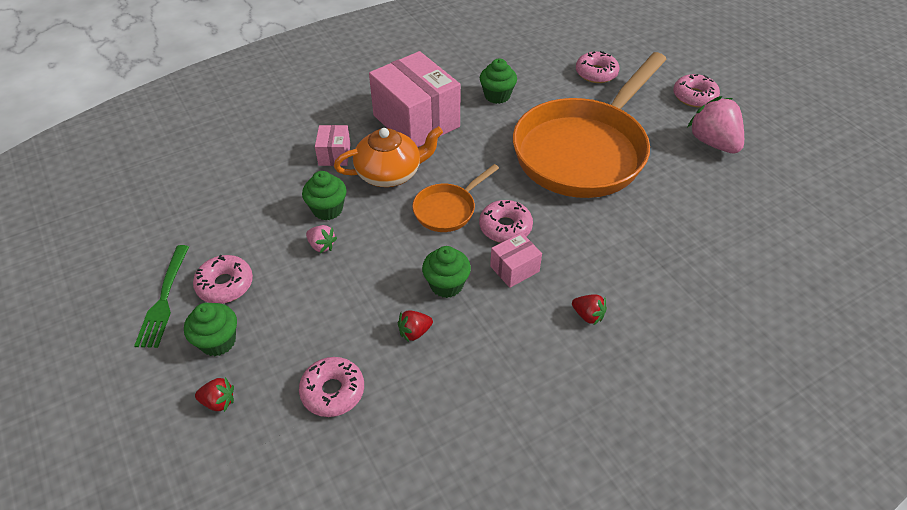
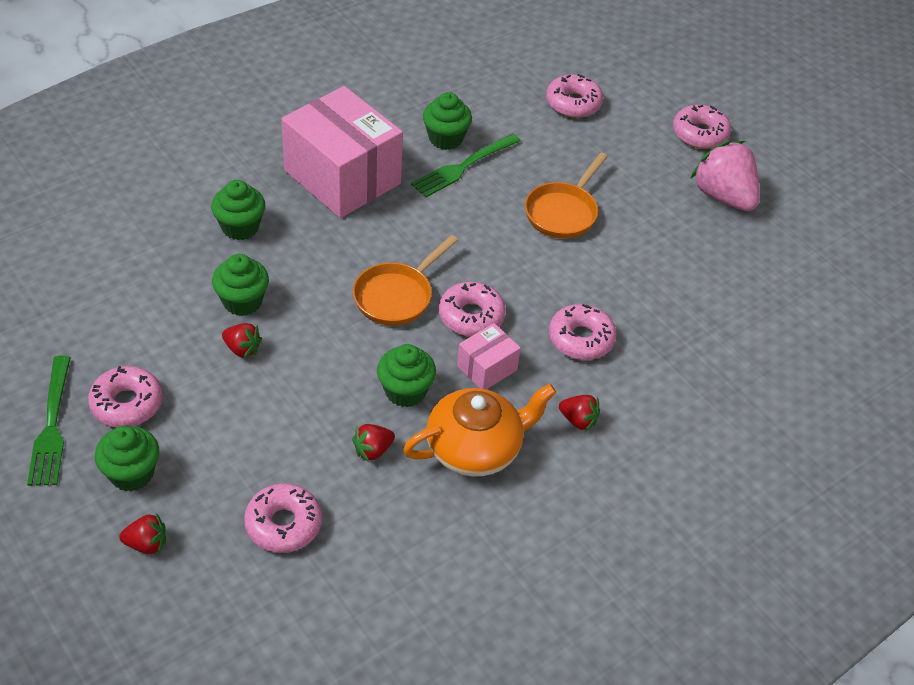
camera: 10 degrees left, 0 degrees up
(321, 246) = (242, 349): pink strawberry -> red strawberry
(334, 155) = (240, 227): pink box -> green cupcake
(390, 173) = (317, 250): orange teapot -> orange teapot (475, 448)
(509, 116) = (463, 167): none -> green fork
(584, 151) = (563, 212): orange pan -> orange pan, size x0.43
(593, 249) = (581, 339): none -> pink donut

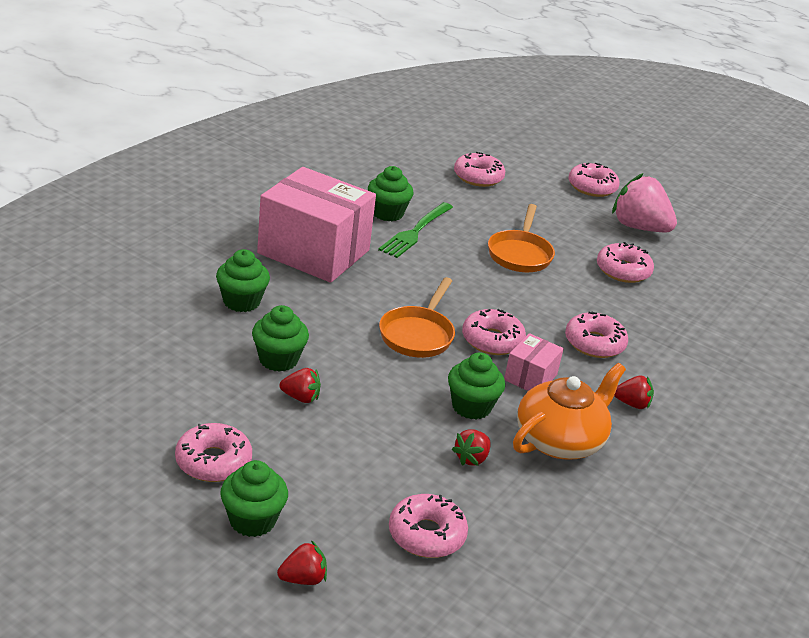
camera: 20 degrees left, 15 degrees down
(52, 425) = (145, 494): green fork -> none
(669, 251) = (623, 270): none -> pink donut

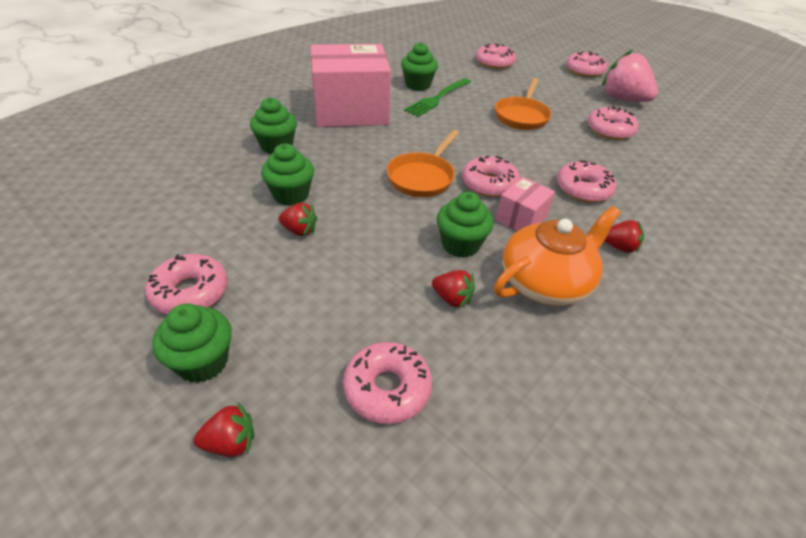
camera: 10 degrees right, 10 degrees up
(314, 252) = (350, 111): pink box -> pink box turned 45 degrees counterclockwise
(471, 458) = (452, 298): red strawberry -> red strawberry turned 105 degrees counterclockwise

